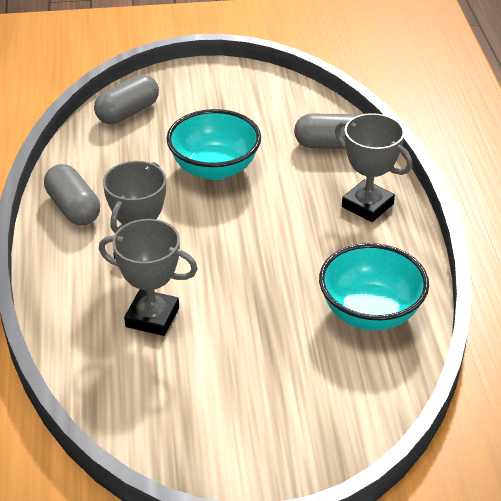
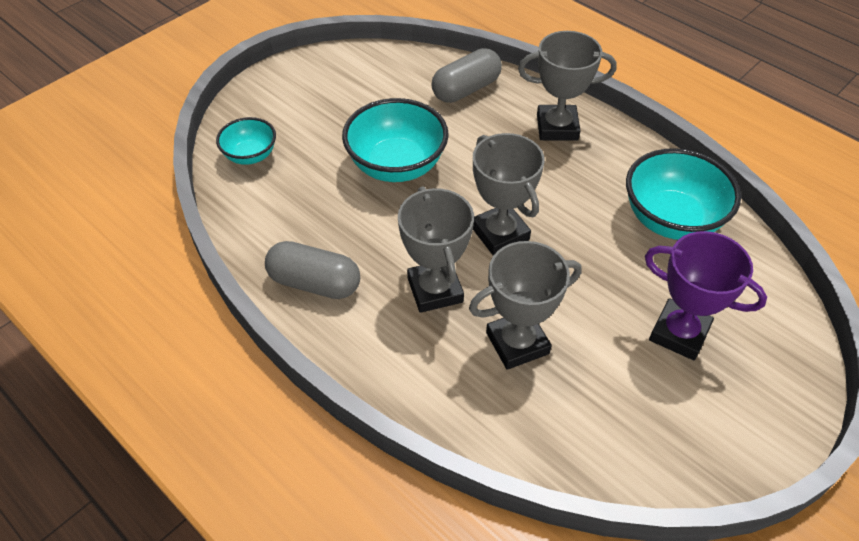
camera: 40 degrees left, 10 degrees up
(127, 112) = (250, 155): grey capsule -> turquoise bowl
(229, 248) = (500, 233): none -> grey trophy
(271, 382) = (679, 333): none -> purple trophy

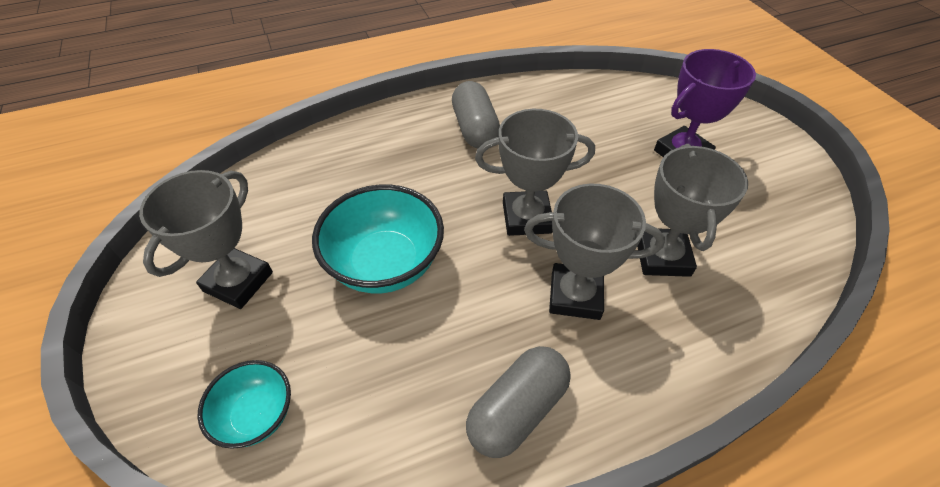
camera: 65 degrees left, 0 degrees up
(466, 89) = (319, 168): grey capsule -> grey capsule (475, 129)
(557, 127) = (420, 129): grey trophy -> grey trophy (238, 281)
(671, 219) = (565, 110): turquoise bowl -> none

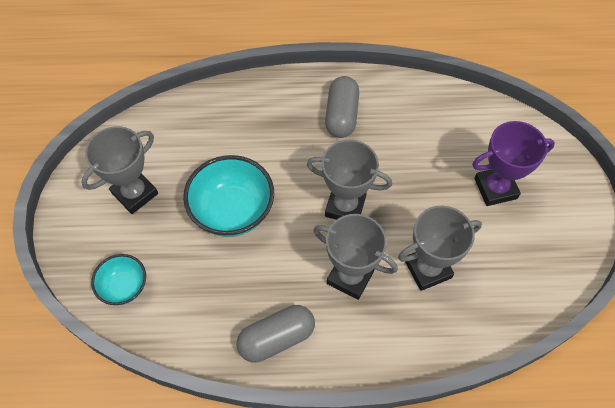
camera: 20 degrees right, 10 degrees up
(662, 256) = (428, 269): grey trophy -> grey trophy turned 45 degrees clockwise

